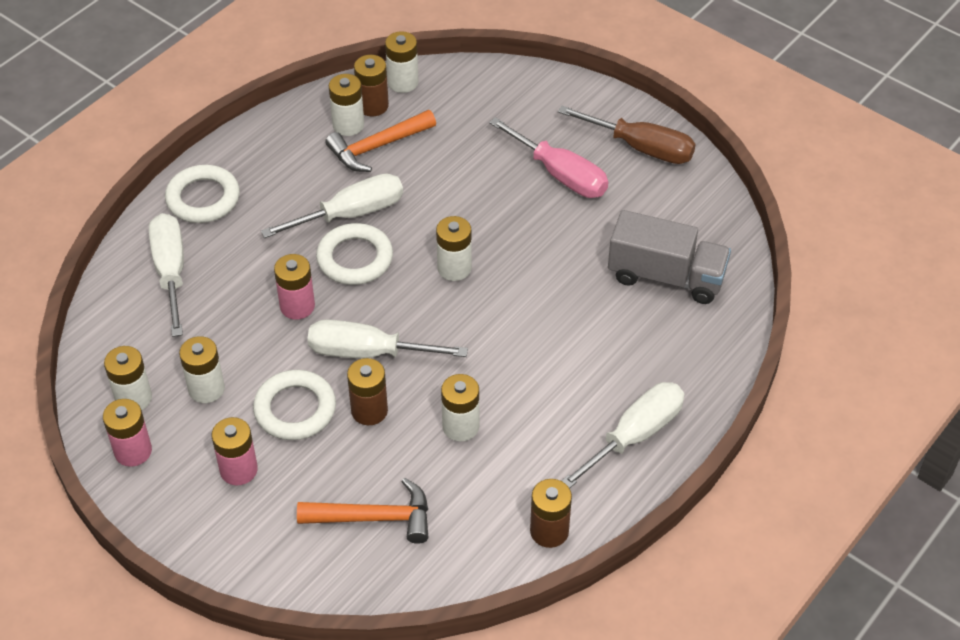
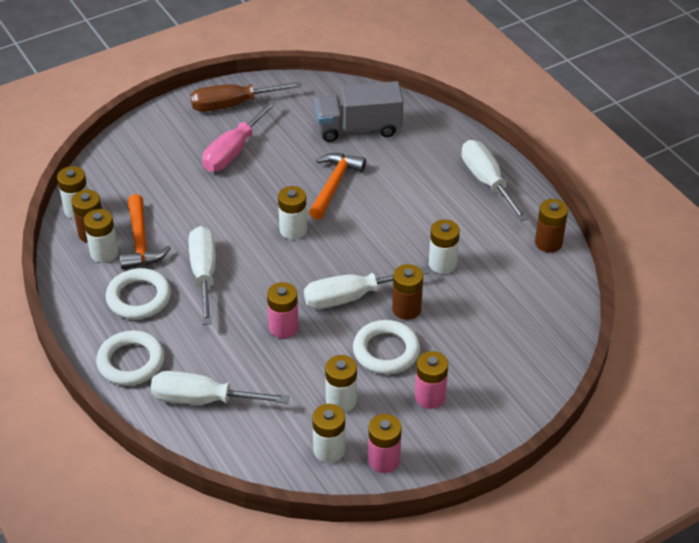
camera: 70 degrees left, 5 degrees down
(355, 258) = (252, 282): white ring -> white ring (139, 298)
(367, 352) = (351, 297): white screwdriver -> white screwdriver turned 45 degrees clockwise
(374, 518) = (504, 328): orange hammer -> orange hammer (334, 185)
(560, 175) = (233, 151): pink screwdriver -> pink screwdriver turned 150 degrees clockwise
(641, 148) = (232, 105): brown screwdriver -> brown screwdriver turned 150 degrees counterclockwise
(666, 276) = (358, 128): grey truck -> grey truck turned 135 degrees counterclockwise

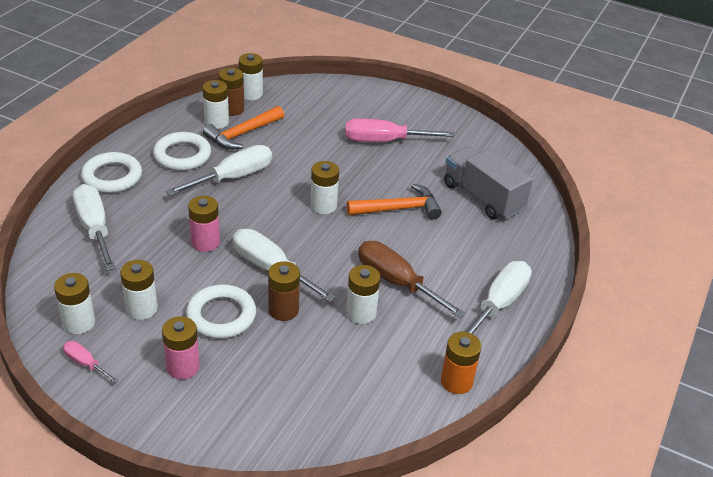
camera: 55 degrees right, 5 degrees down
(232, 105) = (436, 121): brown screwdriver -> brown screwdriver (396, 282)
(384, 460) = (85, 363): pink battery -> pink screwdriver
(548, 243) = (456, 381): brown battery -> orange battery

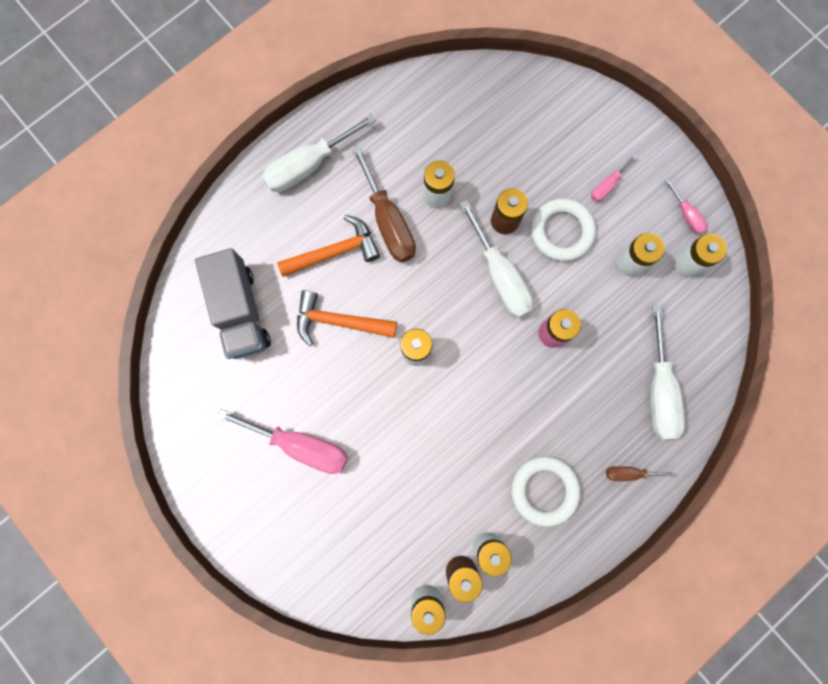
camera: 155 degrees left, 40 degrees up
(112, 177) = (629, 473): white ring -> brown screwdriver
(183, 367) = (607, 185): pink battery -> pink screwdriver
(233, 177) = (497, 430): white screwdriver -> none
(242, 134) = (464, 512): orange hammer -> orange hammer (335, 252)
(456, 381) = (389, 100): orange battery -> none

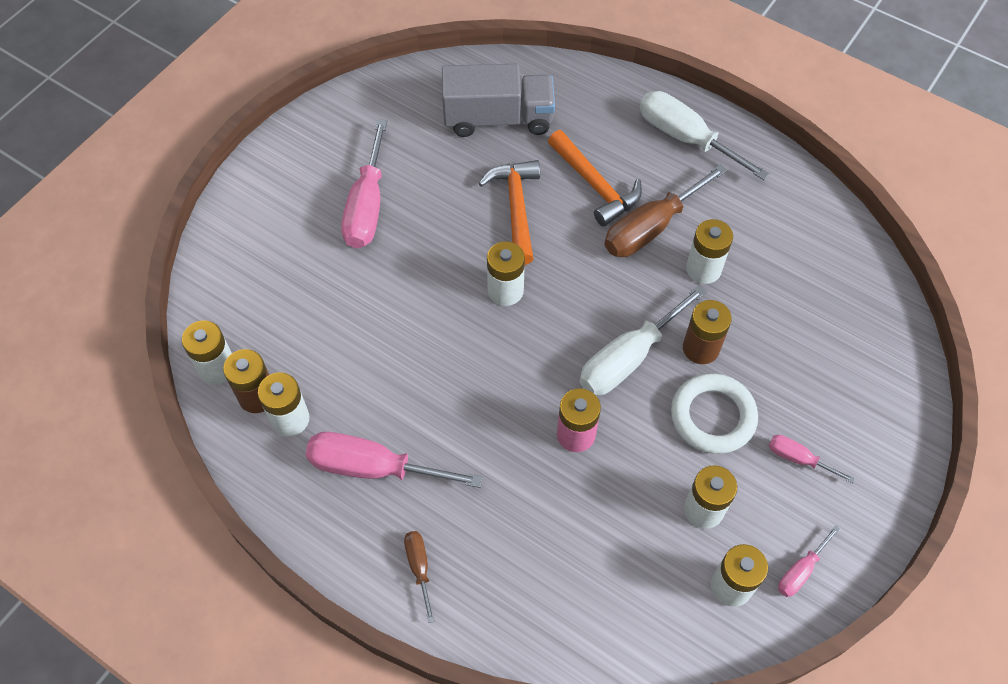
camera: 75 degrees right, 20 degrees down
(241, 311) = (498, 118): grey truck -> grey truck turned 150 degrees counterclockwise
(544, 490) = (373, 467): white ring -> pink screwdriver
(658, 389) = (541, 583): white screwdriver -> none

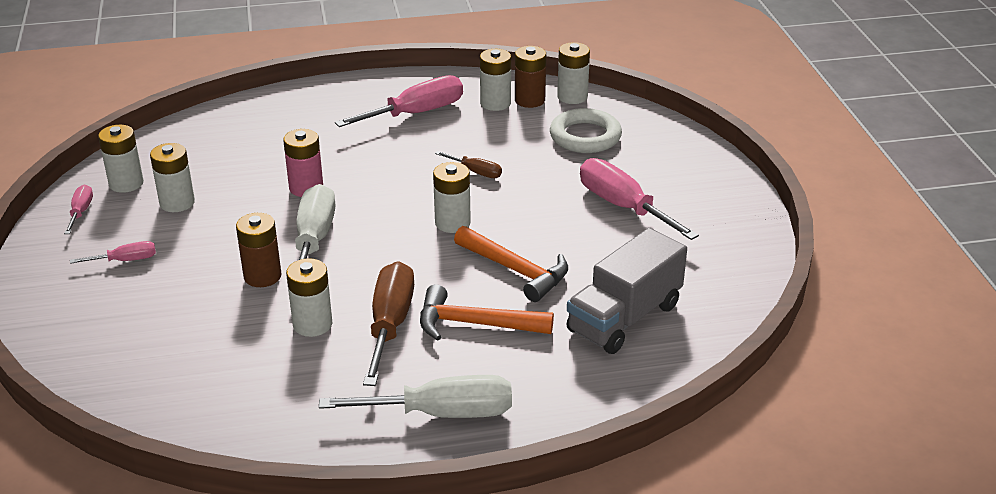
camera: 135 degrees right, 25 degrees down
(419, 567) = (334, 99): brown screwdriver -> brown screwdriver (476, 172)
(712, 416) = (214, 246): white ring -> white ring (585, 136)

